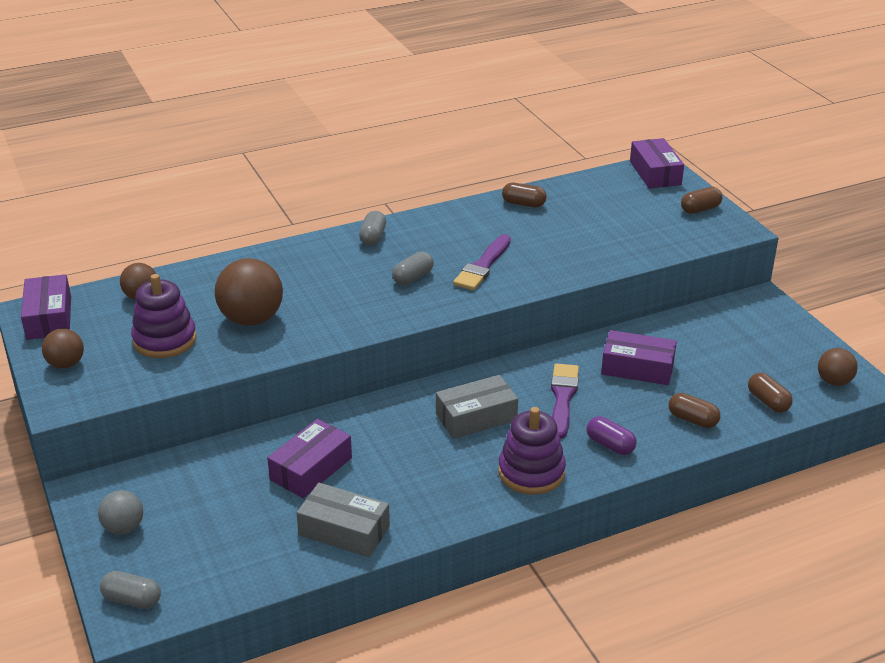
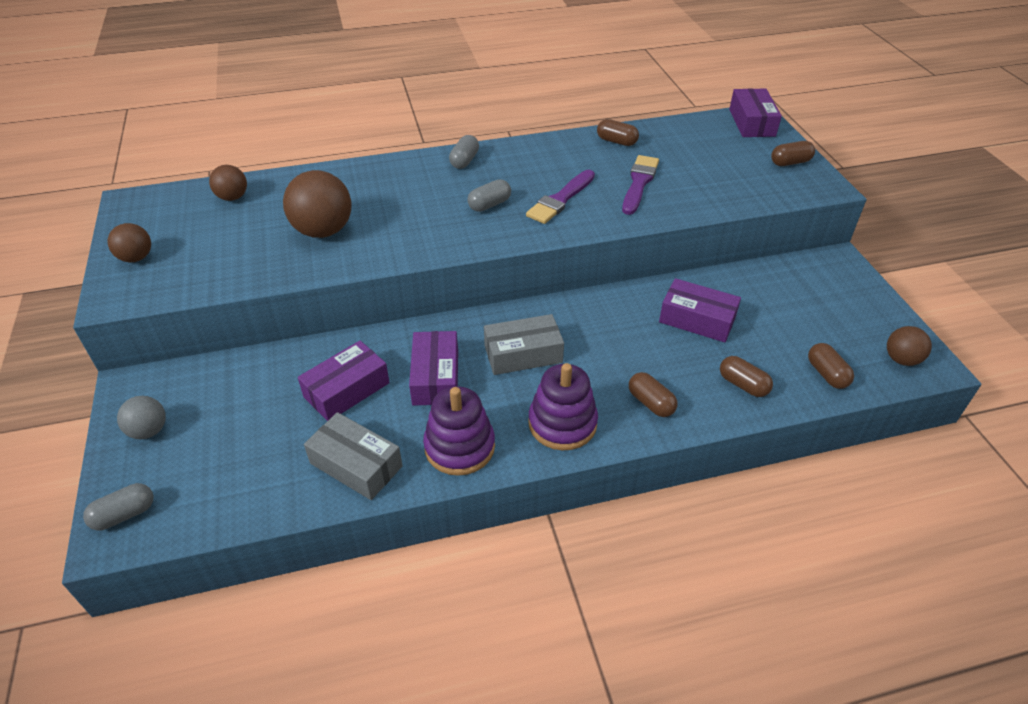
camera: 10 degrees right, 10 degrees up
(49, 318) = (143, 209): purple box -> purple box (436, 377)
(132, 600) = (124, 515): grey capsule -> grey capsule turned 60 degrees counterclockwise
(165, 340) = (235, 243): purple stacking toy -> purple stacking toy (459, 447)
(563, 398) = (614, 343): purple brush -> purple brush (639, 183)
(610, 445) = (650, 403): purple capsule -> brown capsule

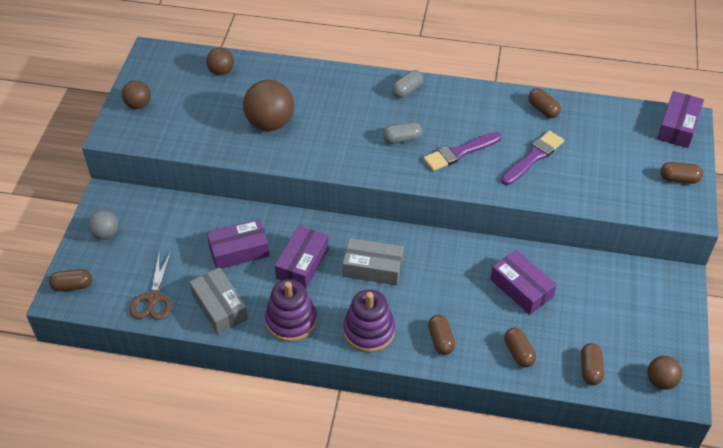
camera: 25 degrees right, 5 degrees up
(124, 515) = (72, 286): grey capsule -> brown capsule
(256, 488) = (153, 298): none -> brown scissors

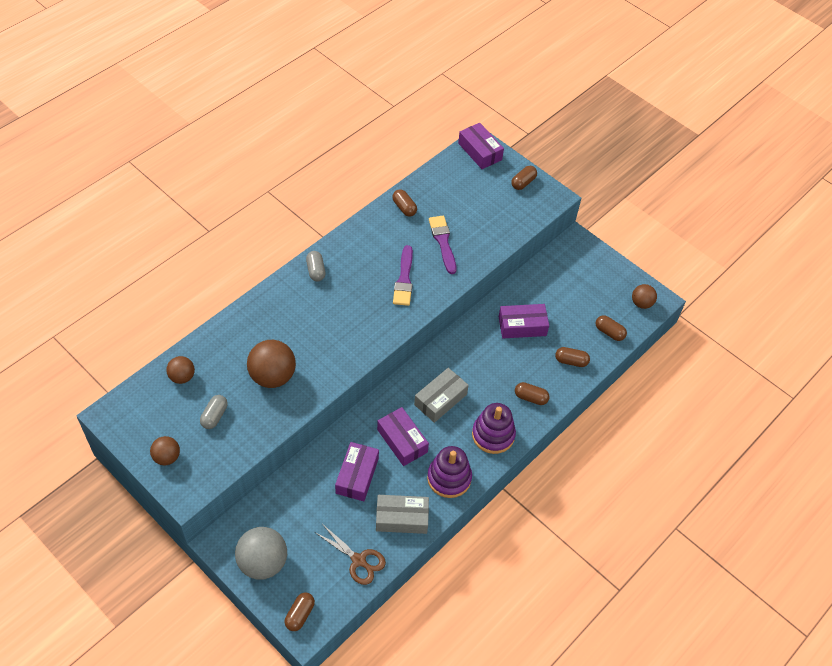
camera: 60 degrees left, 5 degrees up
(106, 234) = (263, 562): grey ball -> grey ball, size x1.75
(402, 139) = (362, 304): grey capsule -> grey capsule (214, 416)
(543, 109) = (404, 208): brown capsule -> brown capsule turned 60 degrees clockwise

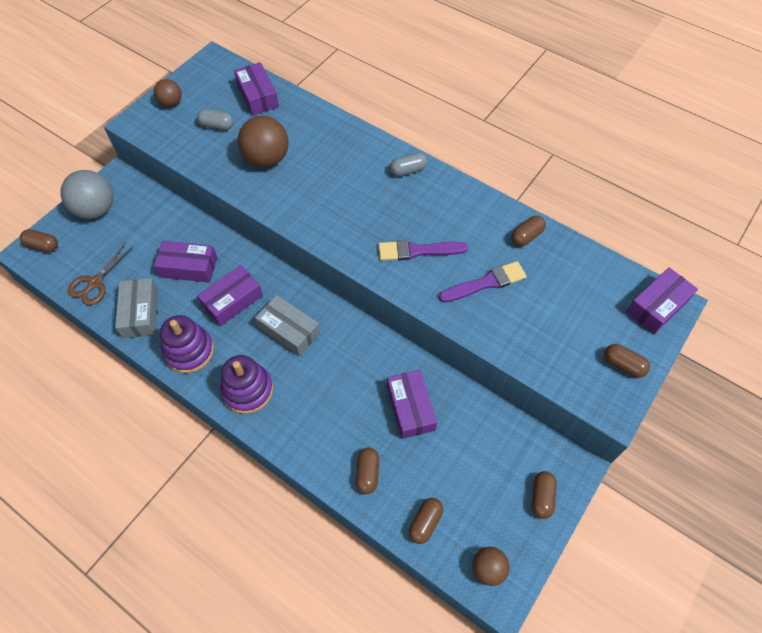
camera: 85 degrees right, 5 degrees up
(182, 377) = (257, 96): brown ball -> purple box
(530, 398) = (304, 428): brown capsule -> brown capsule (541, 497)

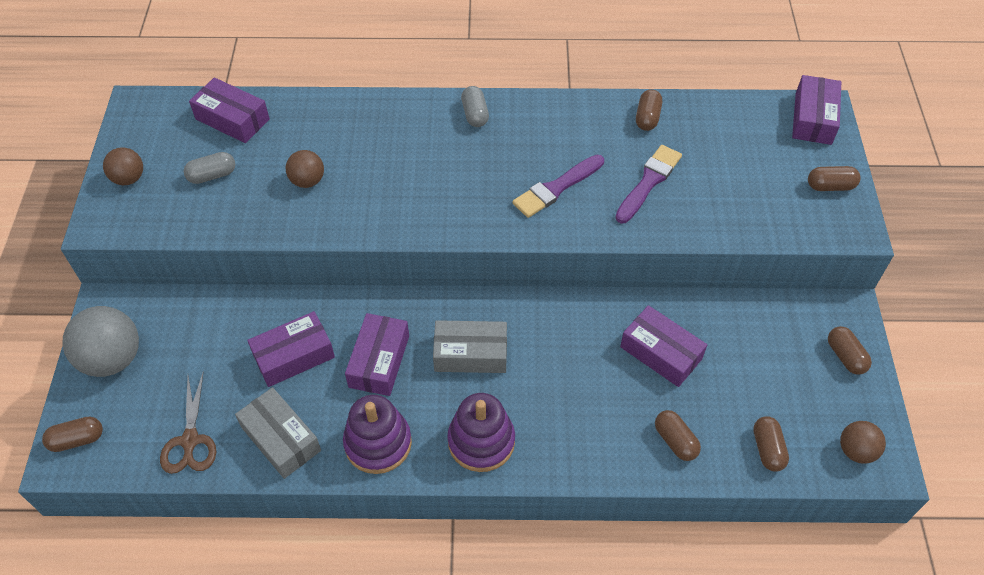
camera: 35 degrees left, 5 degrees down
(267, 159) = (307, 181): brown ball -> brown ball, size x0.57
(408, 170) = (475, 114): grey capsule -> grey capsule turned 45 degrees counterclockwise

